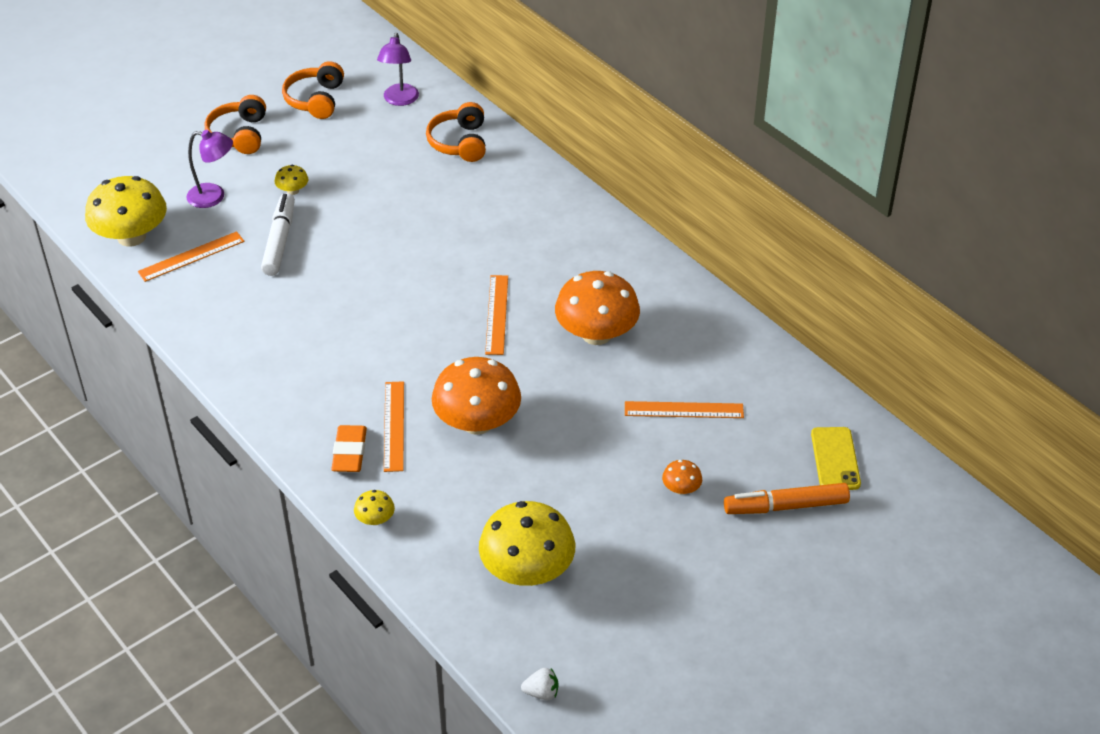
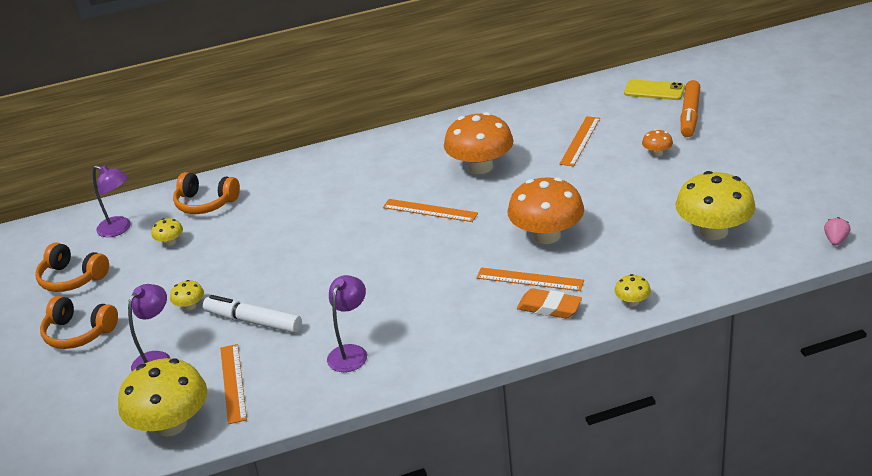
camera: 65 degrees left, 10 degrees down
(248, 322) = (351, 352): none -> purple lamp
(387, 142) = (170, 242): none -> yellow mushroom
(541, 692) = (835, 240): white strawberry -> pink strawberry

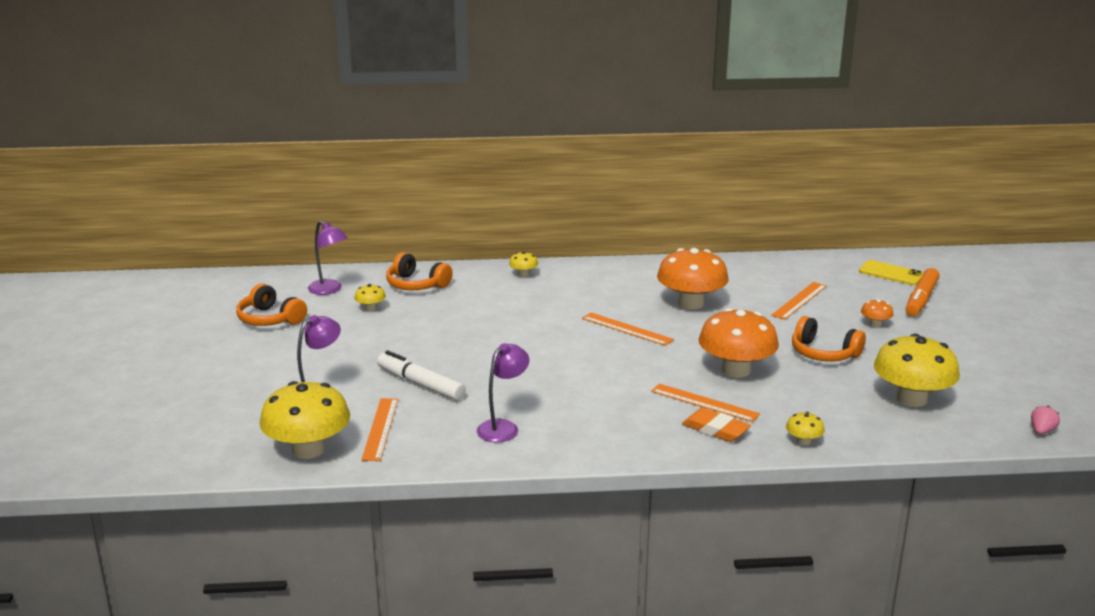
camera: 10 degrees right, 10 degrees down
(79, 333) = (257, 361): orange headphones -> orange headphones (823, 353)
(190, 306) = (367, 361): yellow mushroom -> yellow mushroom (523, 274)

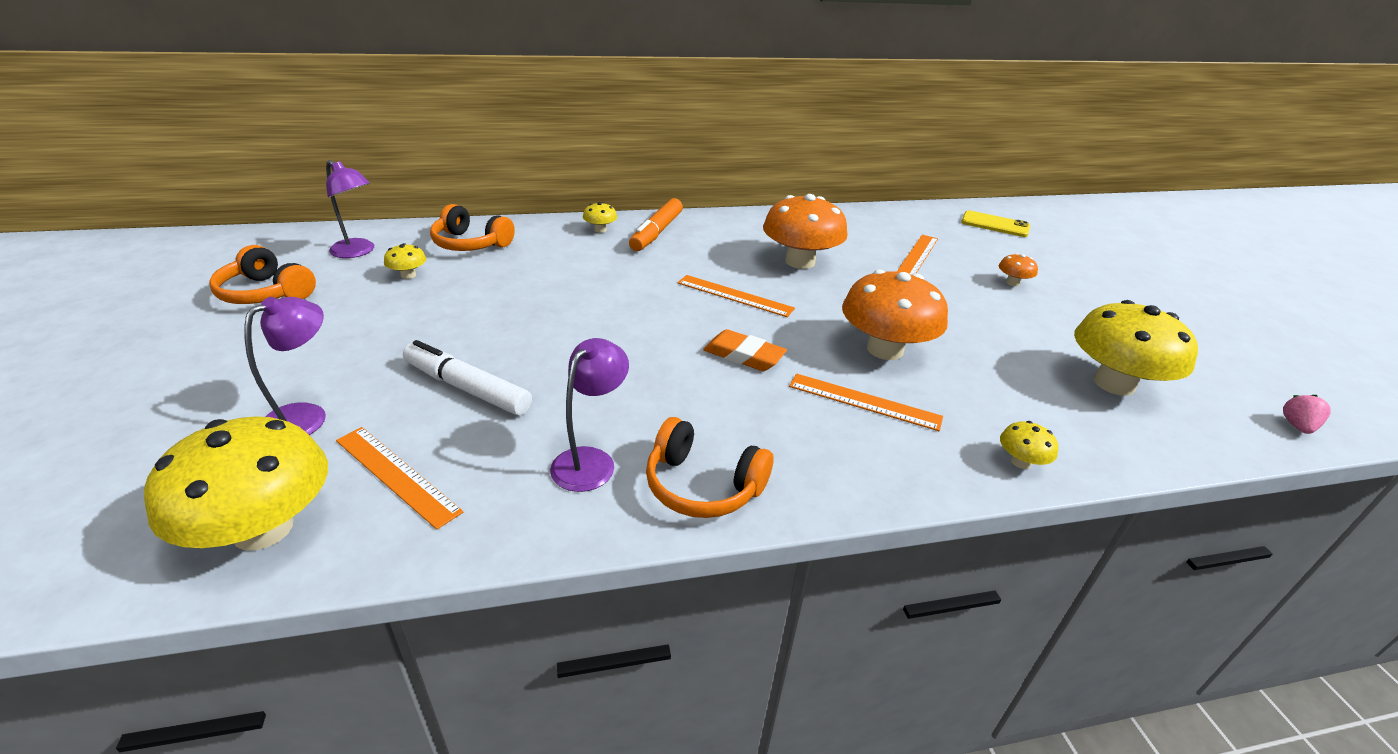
camera: 10 degrees left, 10 degrees up
(380, 429) = (396, 475): orange ruler -> orange ruler turned 45 degrees counterclockwise
(715, 429) = (895, 447): orange eraser -> orange eraser (743, 356)
(823, 353) = (976, 322): orange headphones -> orange headphones (702, 486)
(921, 299) = (1042, 253): orange marker -> orange marker (656, 233)

